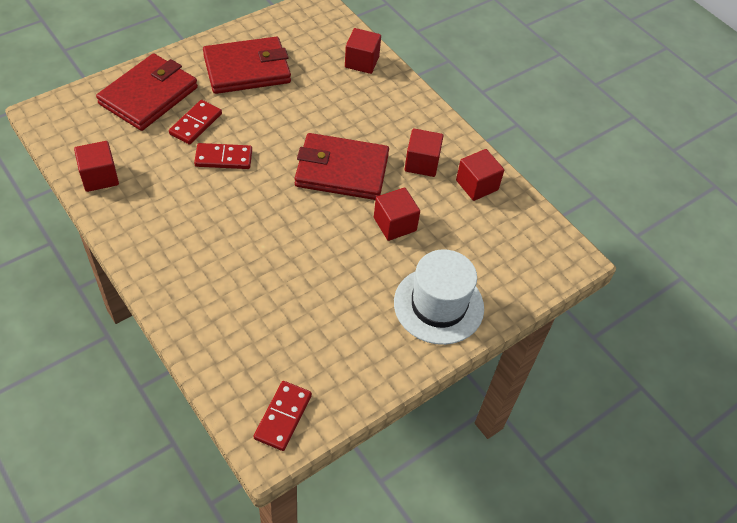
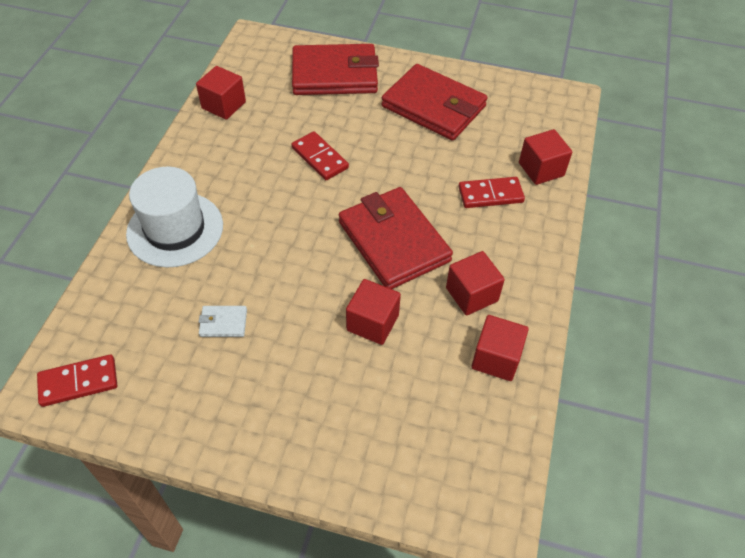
camera: 55 degrees right, 0 degrees up
(196, 124) = (337, 118): red domino -> red domino (490, 195)
(315, 302) = (223, 323): none -> white wallet
(438, 305) = (308, 424): white hat -> white hat (175, 229)

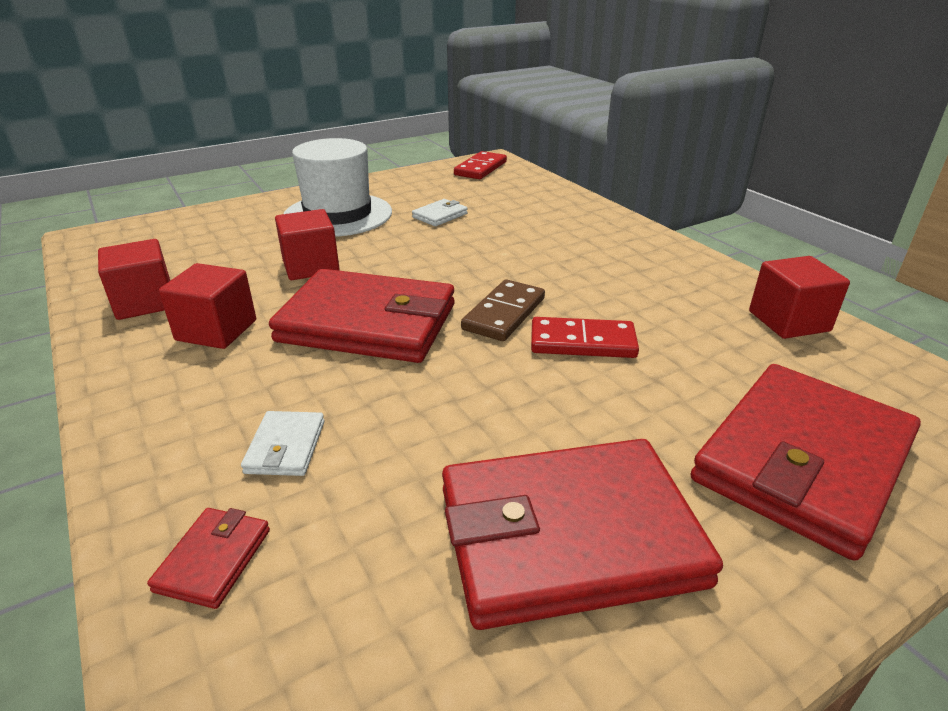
camera: 135 degrees right, 20 degrees down
(175, 229) = (582, 230): white hat -> white hat (338, 215)
(325, 198) = (504, 314): none -> brown domino
(490, 195) = (285, 447): red domino -> white wallet
(541, 169) = (214, 560): red cube -> red wallet

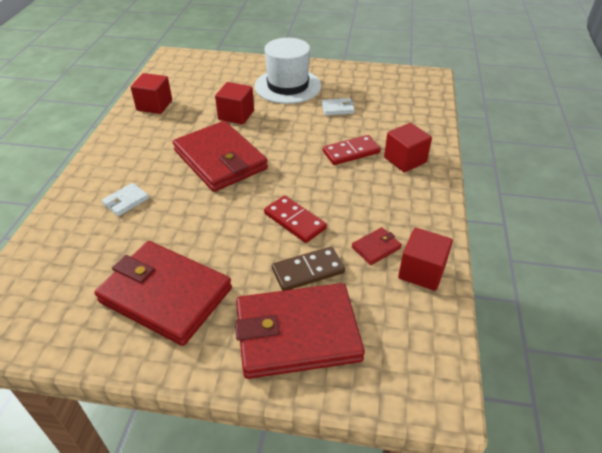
camera: 40 degrees right, 10 degrees up
(214, 560) = (64, 229): red wallet -> red wallet (376, 248)
(216, 330) = (162, 133): red cube -> red cube (405, 160)
(481, 168) = (411, 81): red domino -> red domino (351, 152)
(504, 314) = (282, 186): brown domino -> brown domino (308, 271)

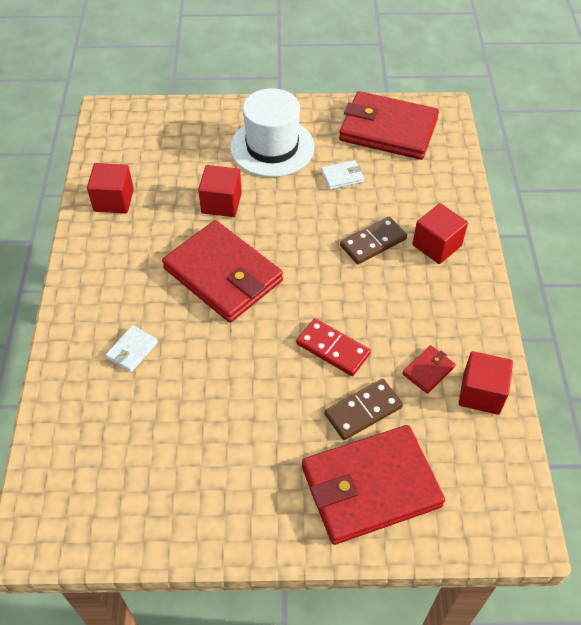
camera: 10 degrees left, 10 degrees up
(166, 295) = (221, 464): red wallet -> red wallet (388, 130)
(351, 152) = (373, 242): red domino -> brown domino

